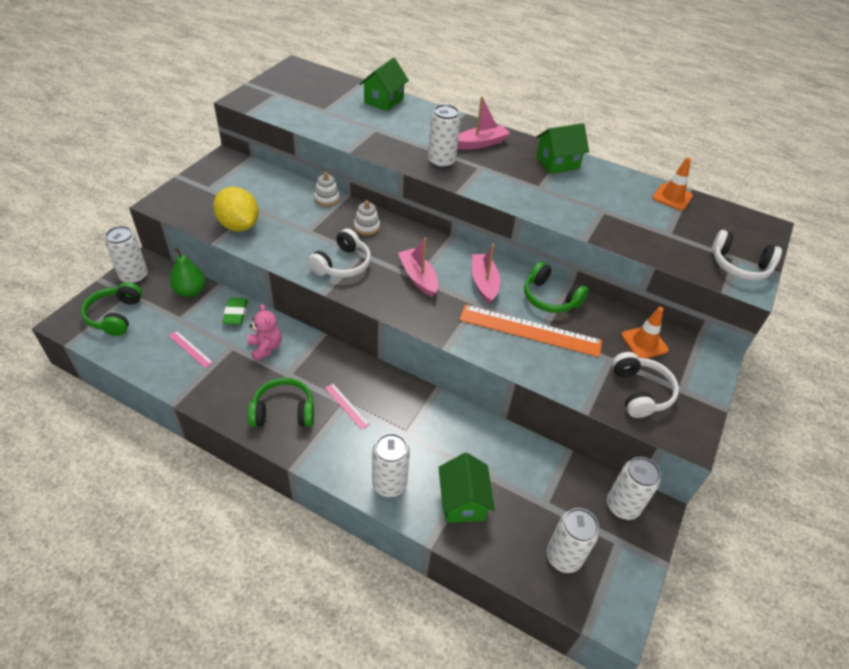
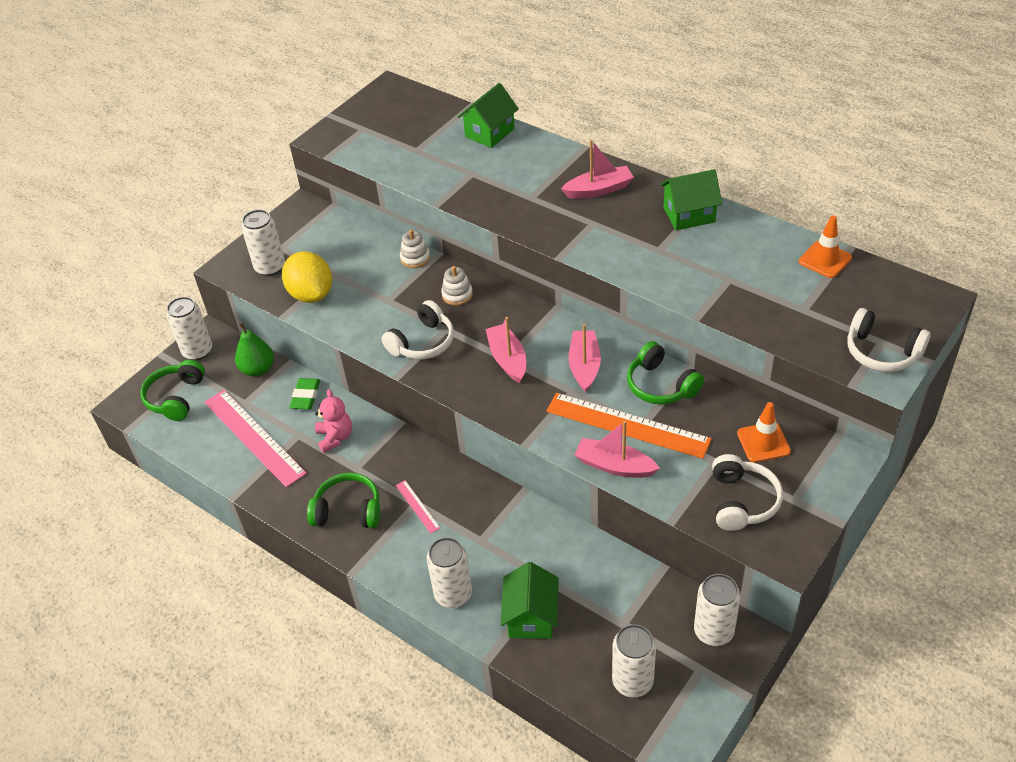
camera: 15 degrees right, 0 degrees up
(190, 349) = (253, 437): pink ruler -> pink ruler, size x2.24
(441, 162) = (545, 217): white can -> white can (270, 267)
(526, 365) = (614, 466): none -> pink boat

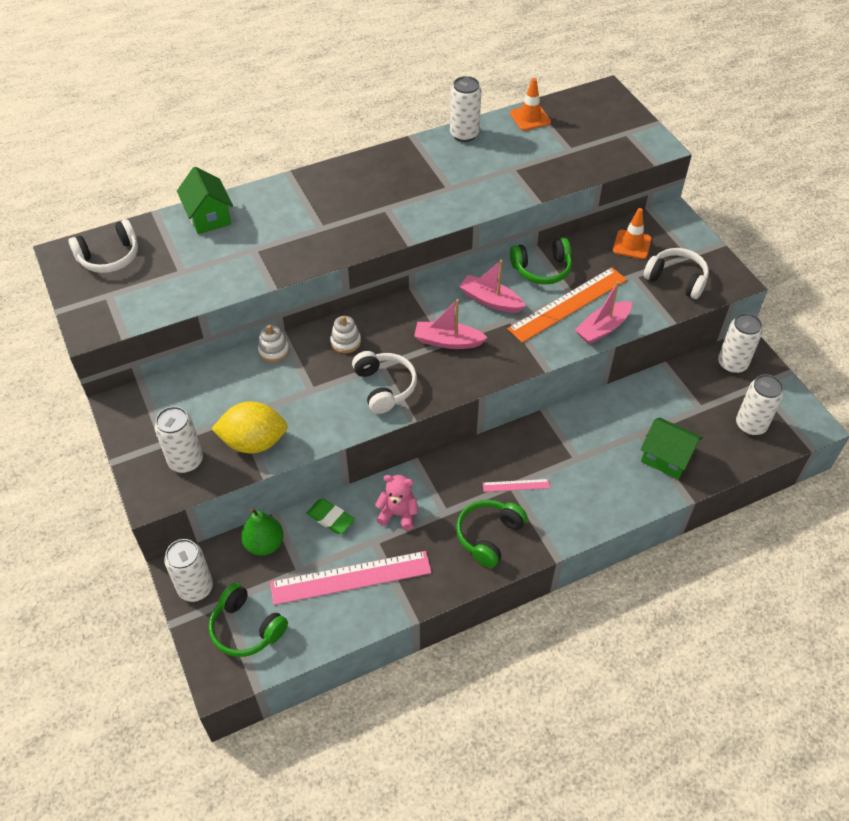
camera: 65 degrees left, 5 degrees up
(453, 594) = (618, 497): white can -> white can (464, 134)
(598, 190) = (350, 188): pink boat -> none
(689, 215) = (425, 156): green house -> none
(882, 352) = (636, 137): white headphones -> white headphones (109, 257)

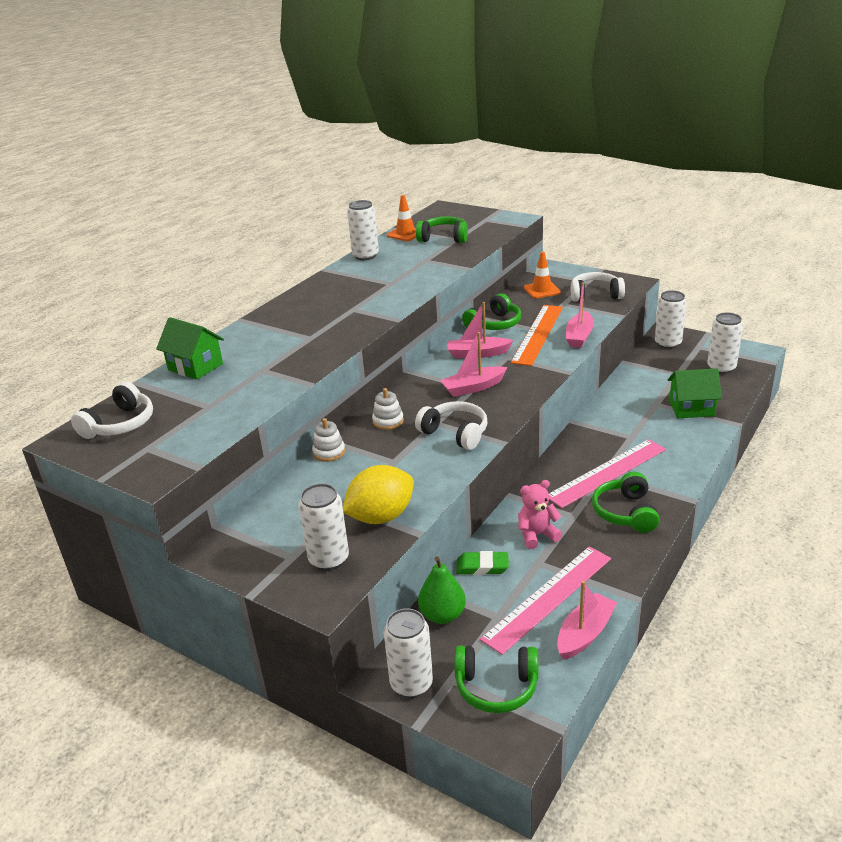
camera: 30 degrees left, 20 degrees down
(346, 626) = (585, 634): none -> pink boat
(516, 485) = (607, 473): pink ruler -> pink ruler, size x2.24
(559, 143) = (444, 238): none -> green headphones

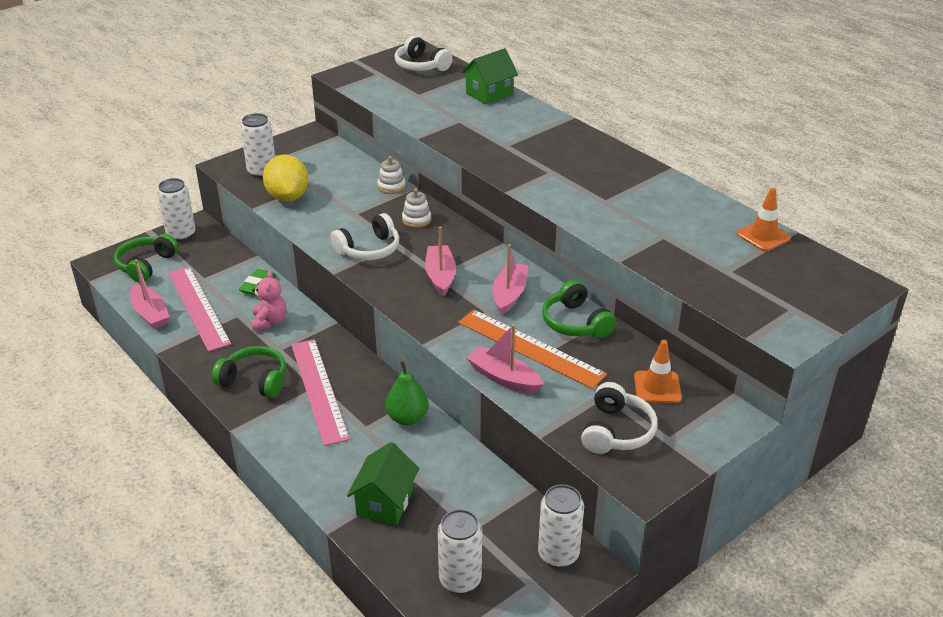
camera: 105 degrees right, 5 degrees up
(365, 256) = (699, 198): white can -> none
(442, 615) = (226, 257): green pear -> green pear (407, 418)
(444, 238) = (733, 261): green headphones -> none

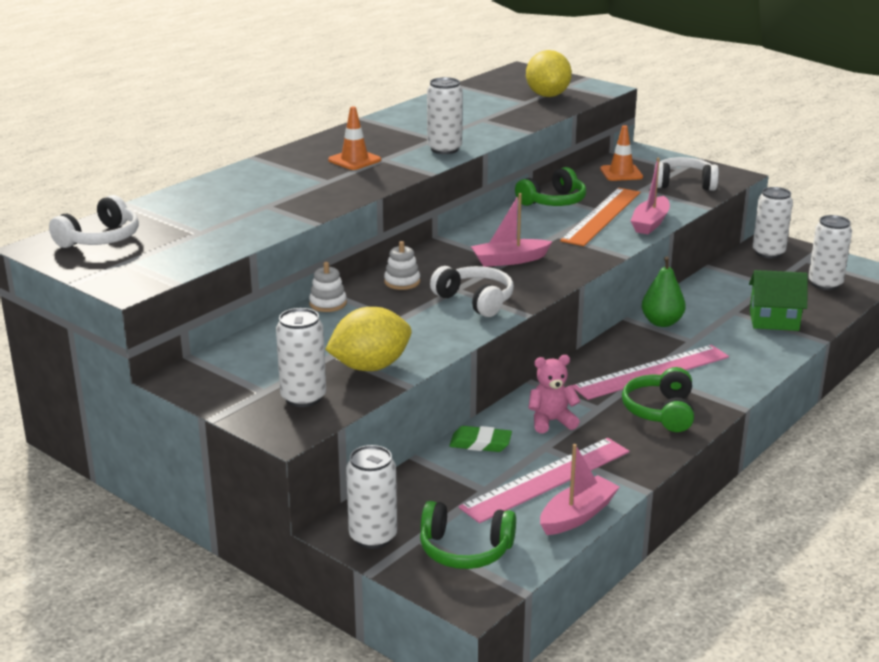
camera: 100 degrees left, 10 degrees down
(489, 94) = (193, 196): green house -> none
(509, 294) = (524, 228): pink boat -> none
(572, 204) = (444, 149): none -> white can
(752, 289) = (547, 95): none -> yellow lemon
(763, 236) = (466, 92): orange traffic cone -> orange traffic cone (354, 160)

